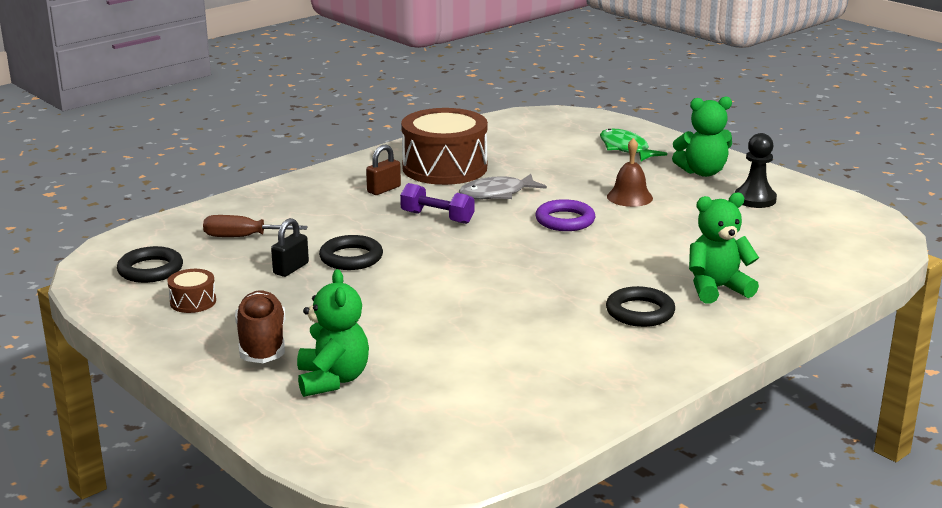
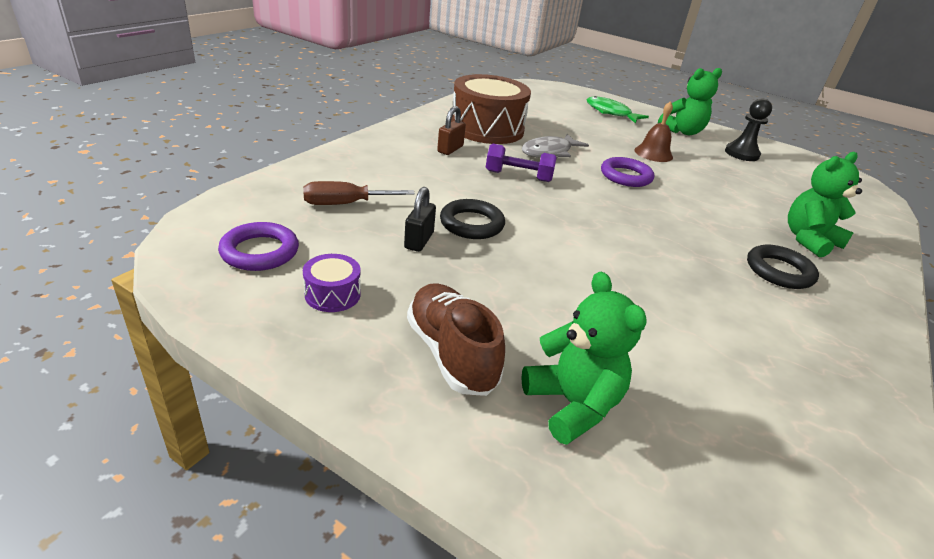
camera: 20 degrees left, 10 degrees up
(150, 270) = (260, 252): black ring -> purple ring
(193, 302) = (332, 294): brown drum -> purple drum

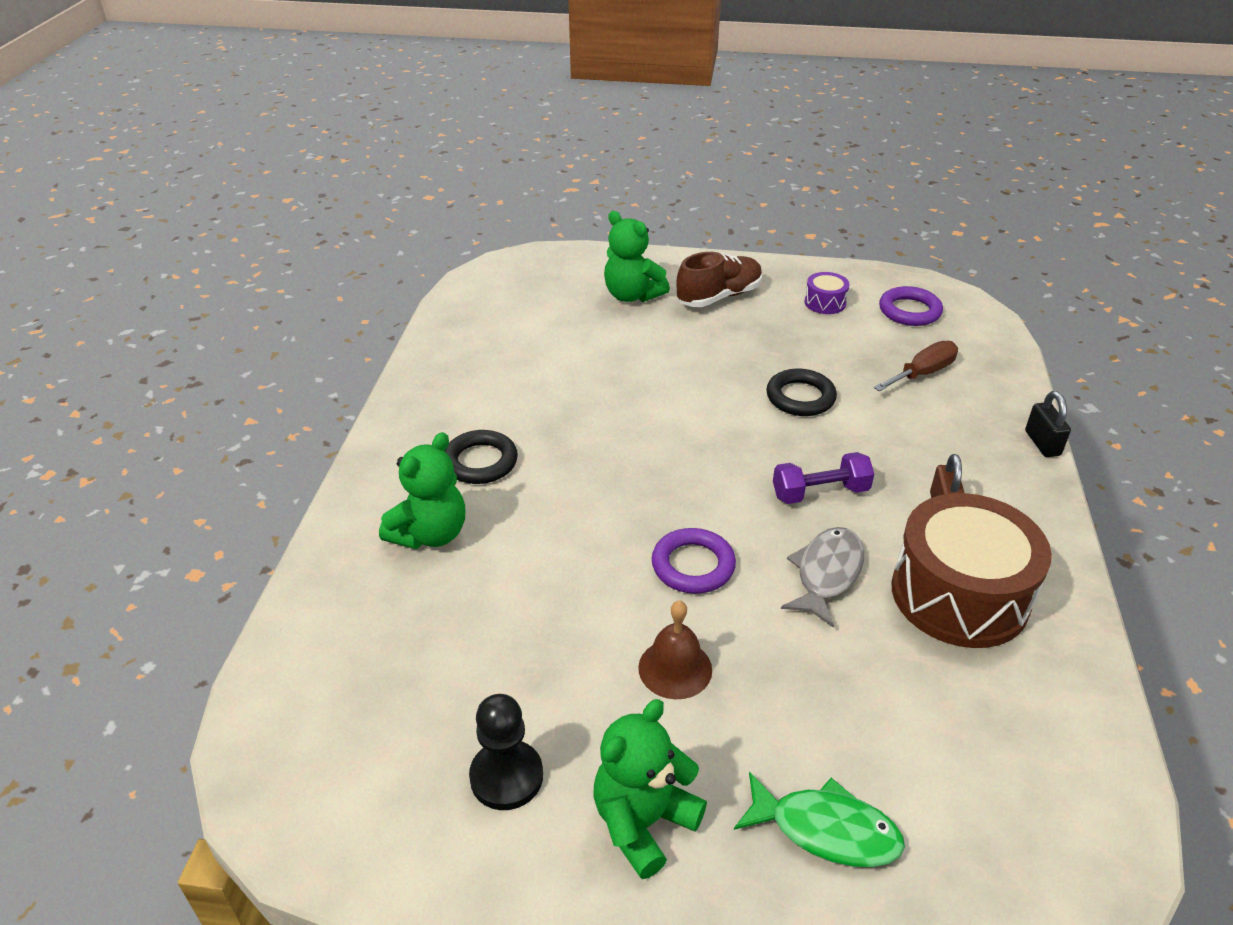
camera: 160 degrees right, 5 degrees up
(419, 240) = (822, 362): black padlock -> black padlock (1042, 443)
(451, 353) = (719, 297): brown shoe -> brown shoe turned 75 degrees counterclockwise

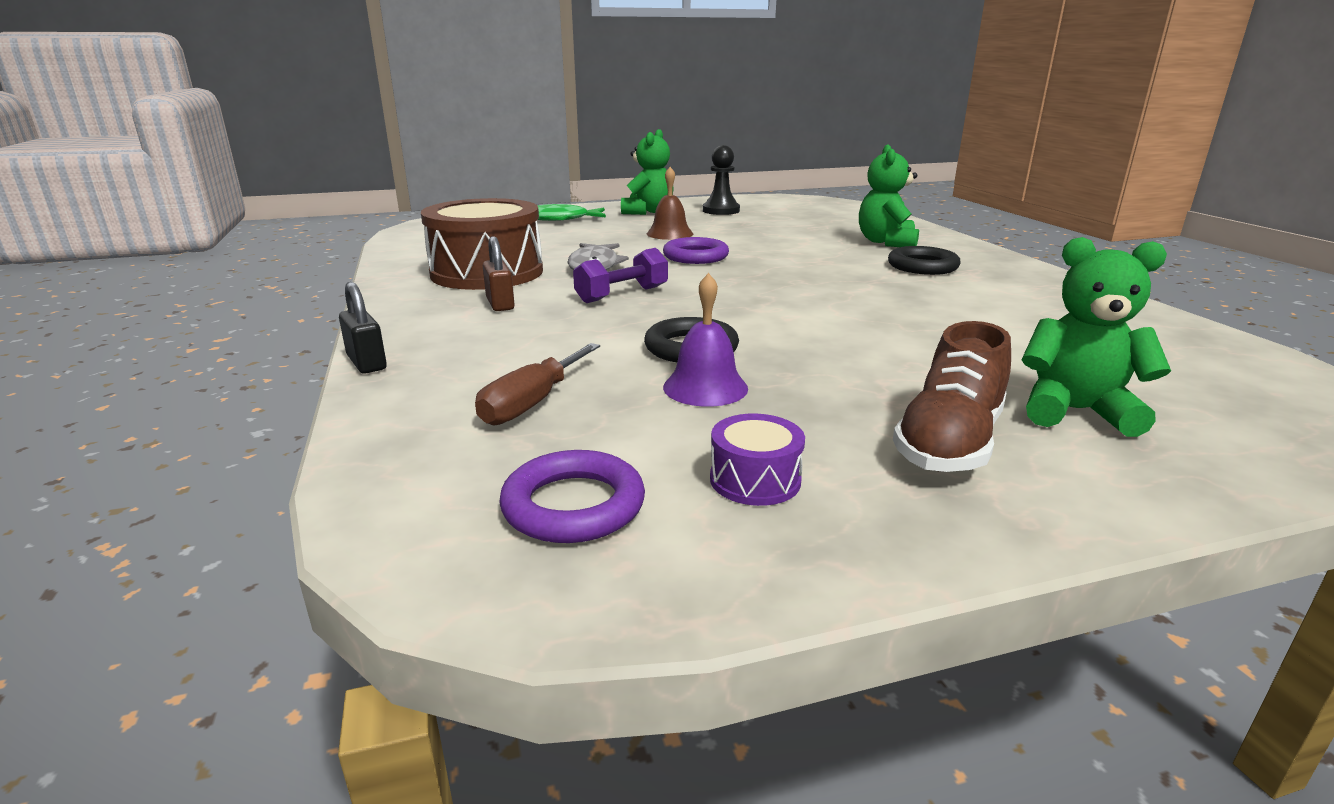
camera: 155 degrees right, 15 degrees down
(813, 359) = (705, 387): none -> purple bell

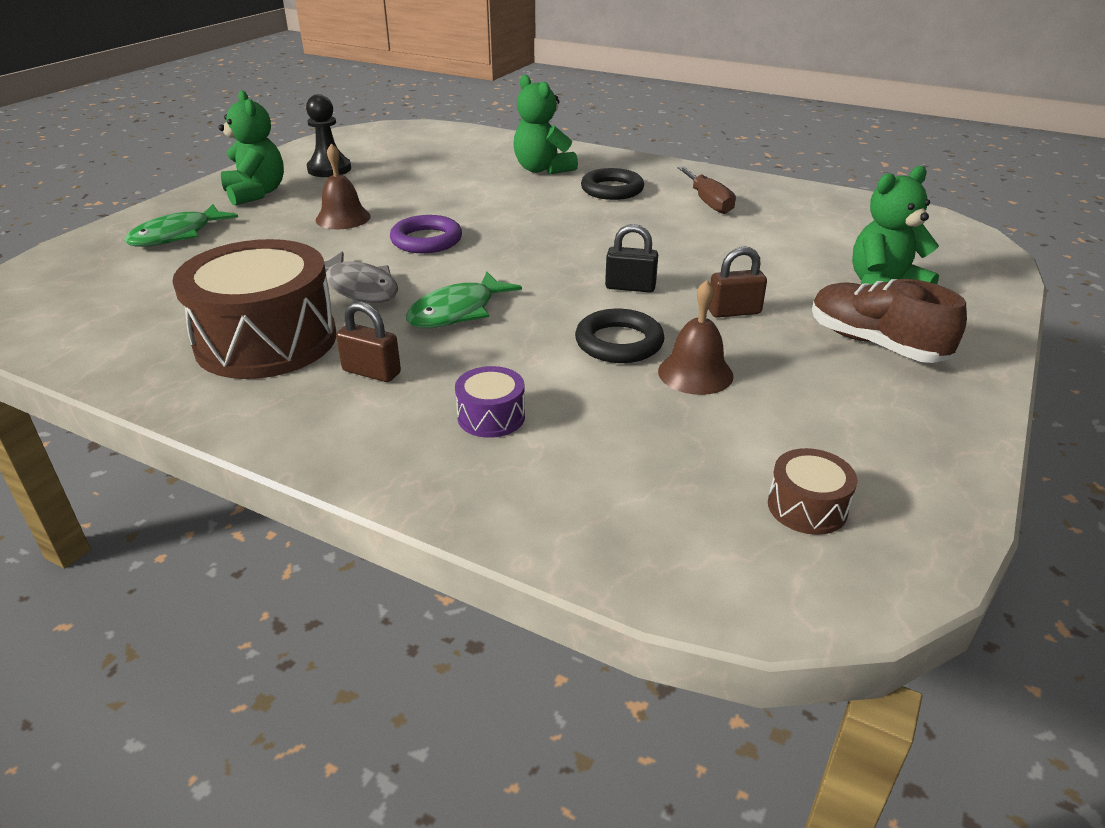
camera: 45 degrees left, 10 degrees up
(367, 363) = (404, 497): black padlock -> black padlock (630, 287)
(532, 403) = (622, 452): brown screwdriver -> brown screwdriver (708, 202)
(573, 505) = (807, 507): purple ring -> brown drum
(622, 295) = (457, 312): purple dumbbell -> green fish
(705, 387) = (695, 373): purple bell -> brown bell
(755, 480) = (848, 426): purple drum -> purple drum (491, 417)
(844, 367) = (734, 312): none -> brown padlock
(949, 443) = (875, 344): brown shoe -> brown shoe turned 150 degrees clockwise

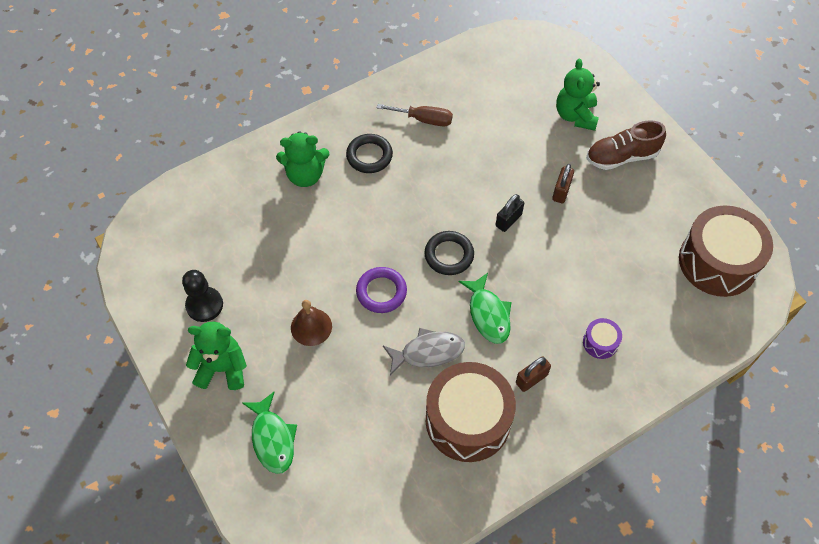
camera: 60 degrees left, 25 degrees up
(619, 342) = (563, 257): black ring -> black ring (449, 255)
(695, 373) = (607, 242): brown bell -> none
(807, 507) = (717, 262): brown drum -> brown drum, size x2.32

